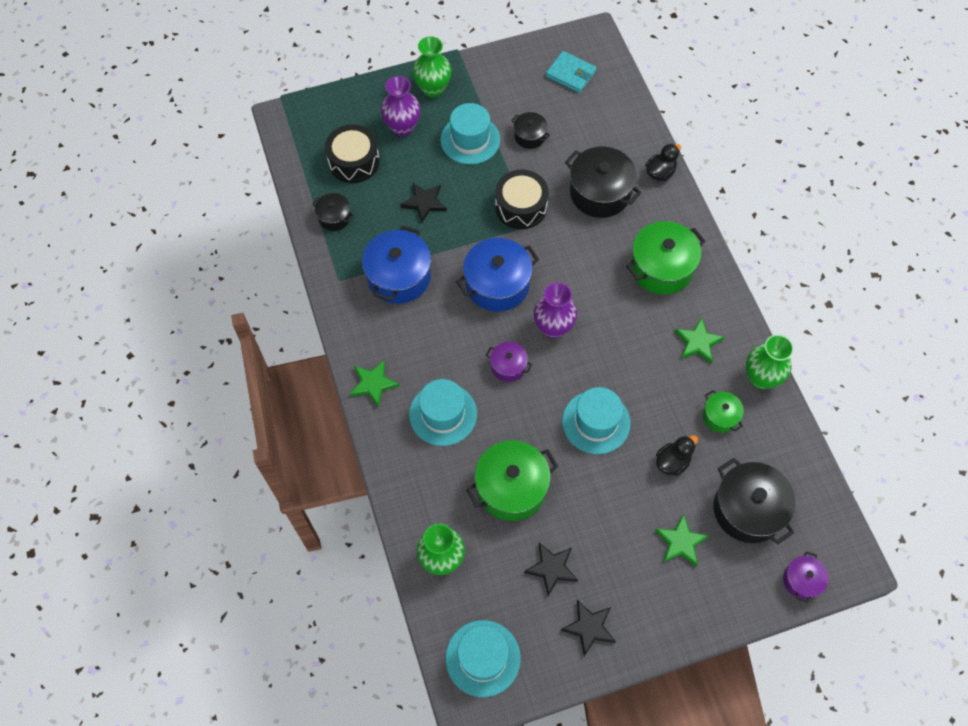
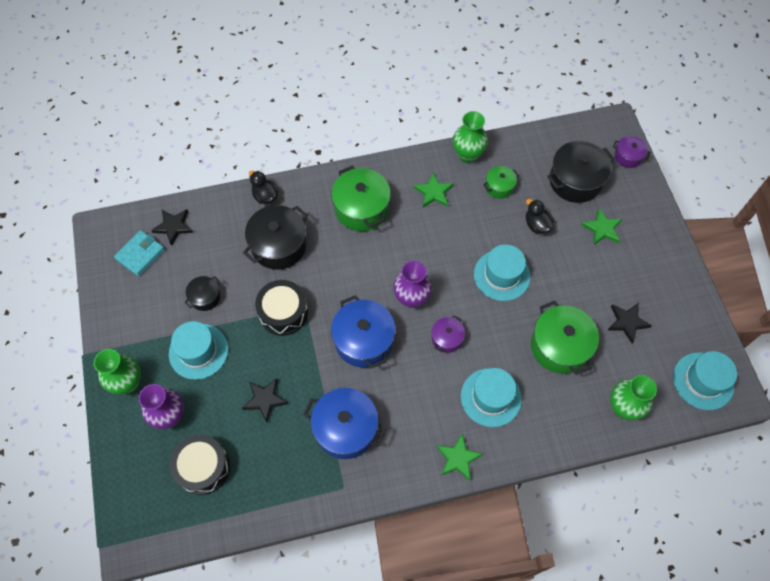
camera: 85 degrees left, 0 degrees up
(334, 217) = (269, 490): black pot -> none
(589, 627) = (672, 300): black star -> black star (173, 226)

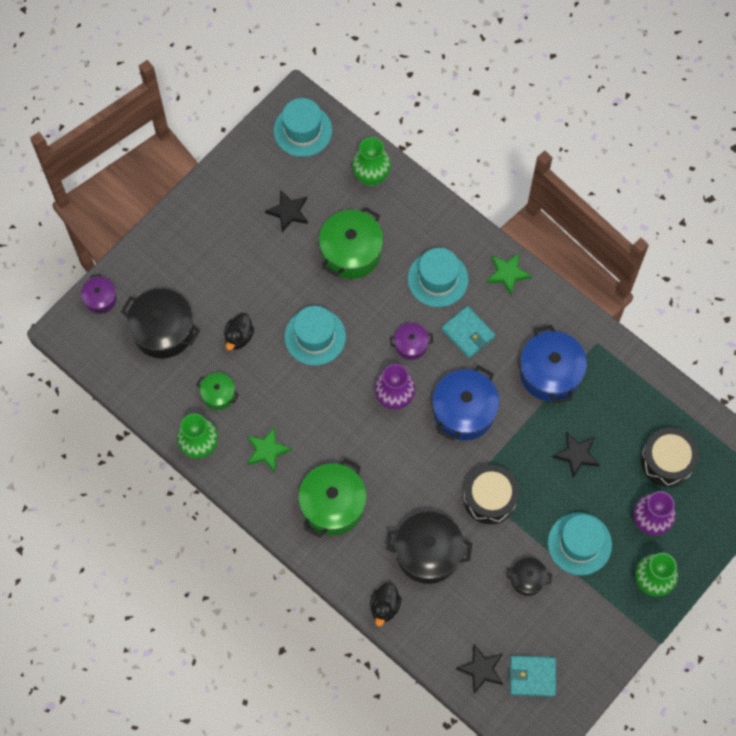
camera: 125 degrees left, 5 degrees up
(426, 388) = (468, 333): none -> turquoise wallet
(602, 228) = (203, 279): green star -> none

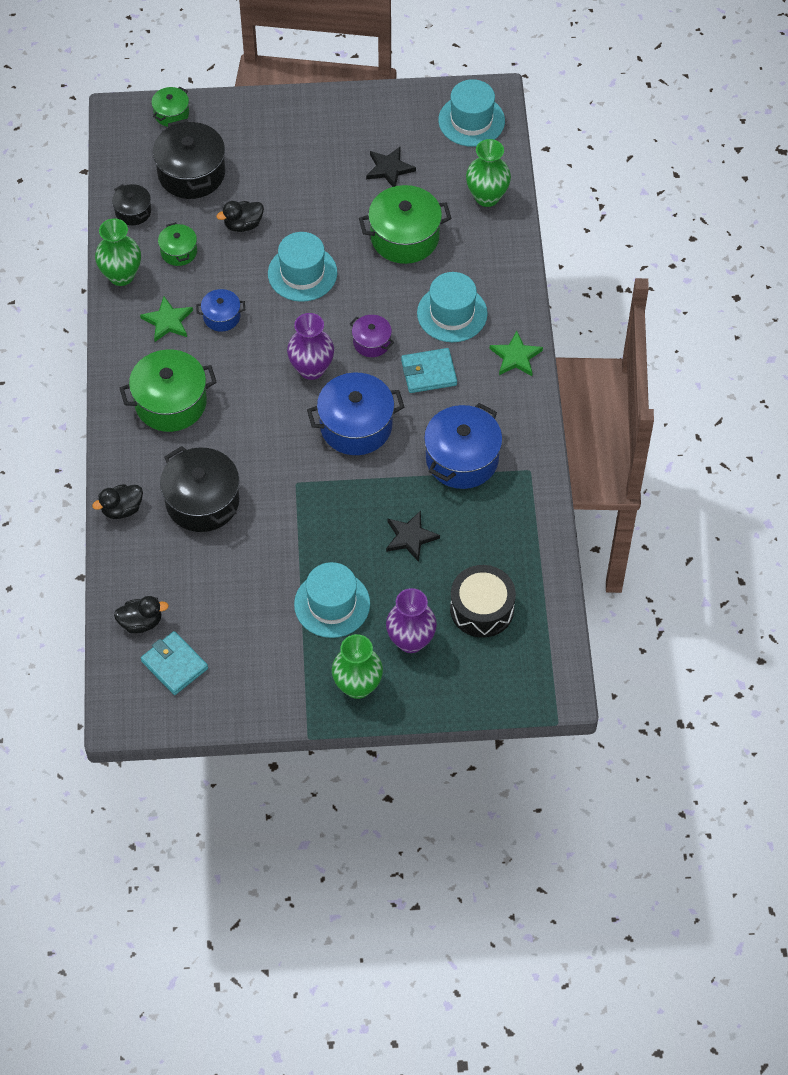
camera: 45 degrees right, 10 degrees down
(100, 299) = (171, 114): purple pot -> green pot
(298, 415) = (221, 317): none -> blue pot
(468, 333) = (428, 373): turquoise wallet -> turquoise wallet turned 75 degrees clockwise
(481, 669) = (141, 622): black star -> black duck
(490, 498) = (299, 506): black drum -> none
(527, 579) = (258, 591): black pot -> black pot (133, 211)

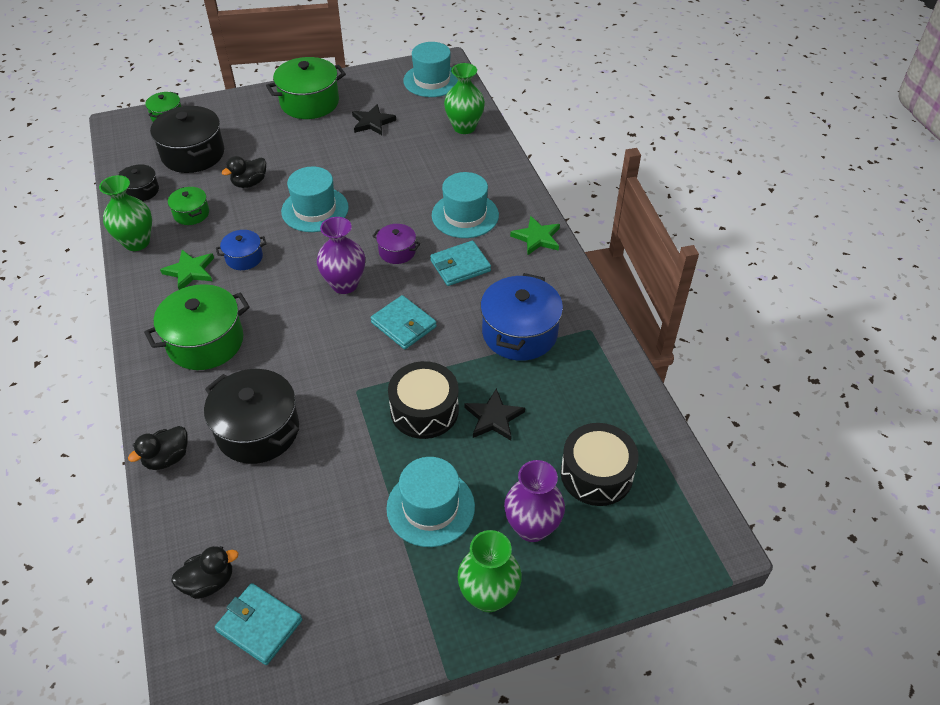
camera: 15 degrees left, 10 degrees down
(351, 516) = (424, 410): none -> black drum
(356, 426) = (403, 325): blue pot -> turquoise wallet
(404, 237) = (402, 167): green pot -> green pot (309, 102)

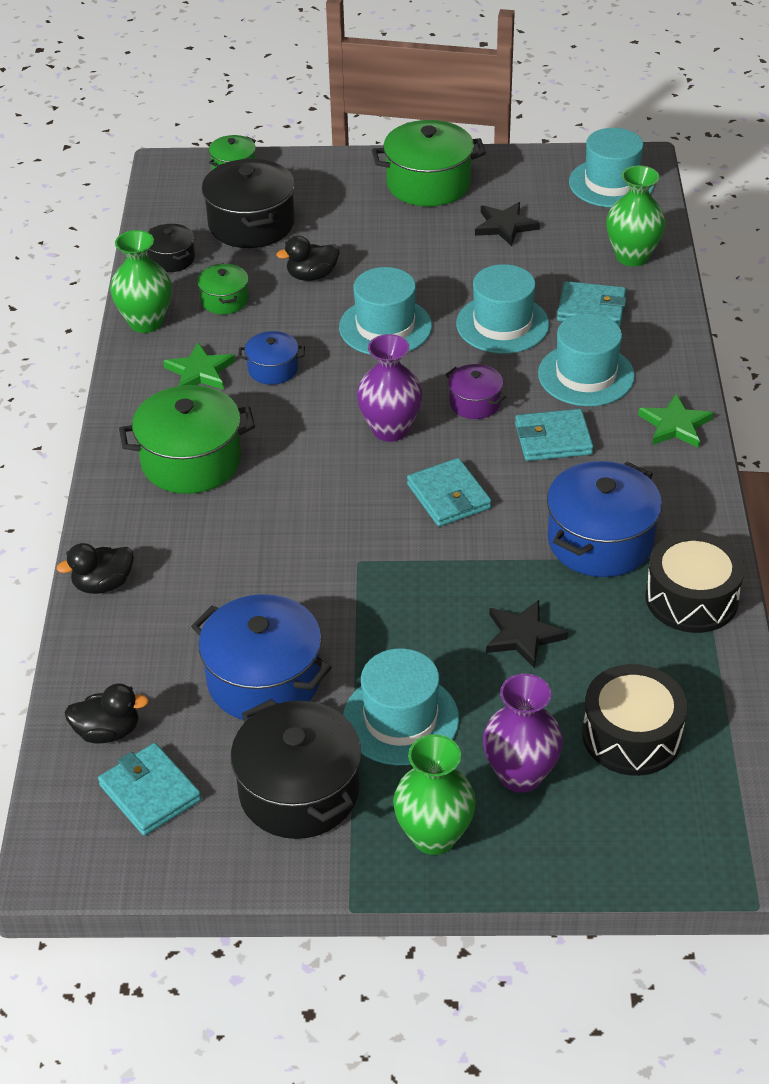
camera: 20 degrees right, 5 degrees down
(258, 430) = (220, 579): black pot -> black pot (299, 791)
(318, 504) = (264, 680): none -> blue pot
(395, 191) = (502, 324): none -> turquoise hat
(424, 410) = (436, 605): black drum -> black drum (691, 598)
(451, 168) = (591, 309): none -> turquoise wallet

